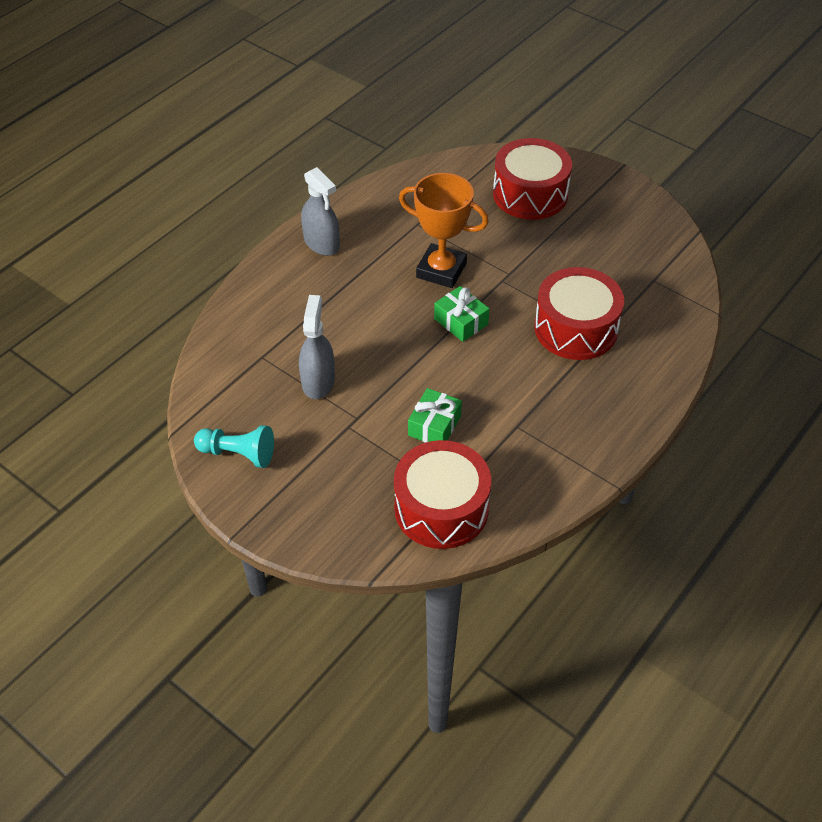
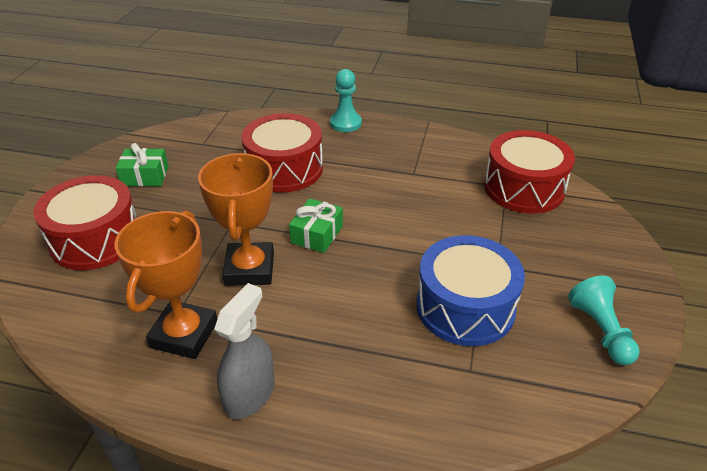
camera: 115 degrees left, 10 degrees down
(318, 381) = (465, 307): grey spray bottle -> blue drum
(394, 224) = (184, 334): none -> orange trophy
(434, 425) = (450, 214): green gift -> green gift (145, 176)
(646, 405) = (345, 123): none -> turquoise pawn

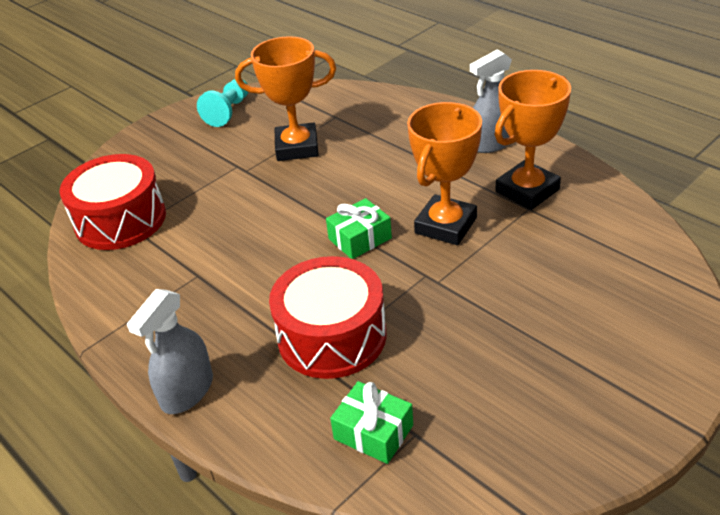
camera: 145 degrees left, 0 degrees up
(96, 239) = (601, 311): red drum -> none
(145, 176) = (522, 394): green gift -> green gift (373, 432)
(345, 123) = (187, 391): turquoise pawn -> grey spray bottle
(465, 307) = (297, 147): blue drum -> orange trophy

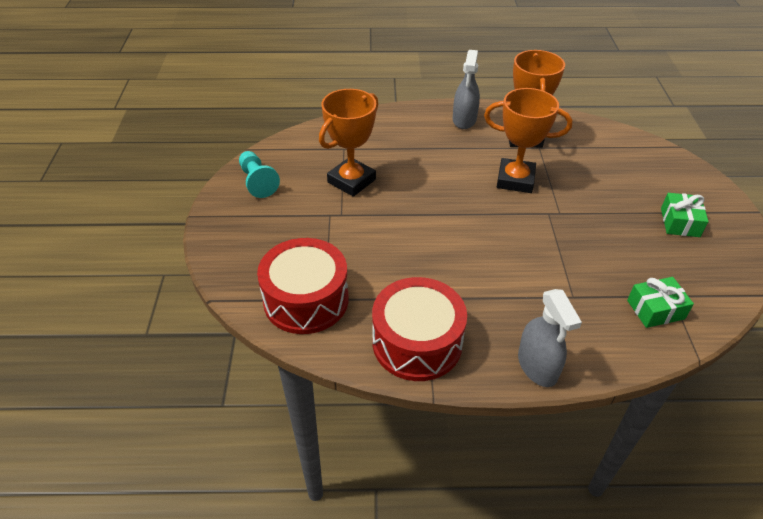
camera: 50 degrees left, 5 degrees up
(332, 336) = (558, 277): red drum -> red drum (417, 342)
(360, 238) = (483, 214): green gift -> green gift (680, 222)
(445, 225) = (515, 180): orange trophy -> orange trophy turned 60 degrees counterclockwise

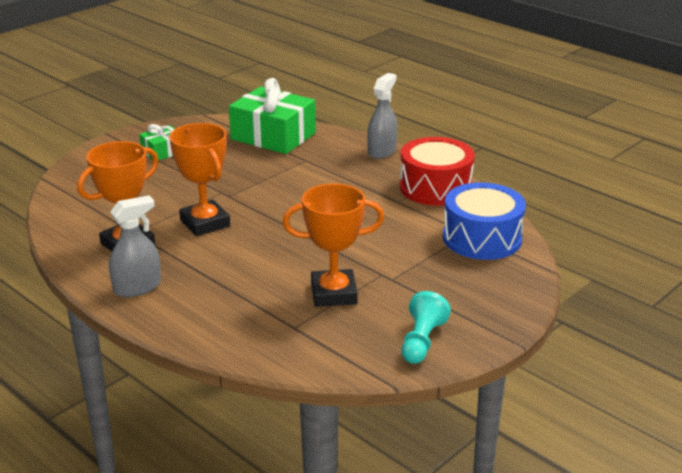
camera: 135 degrees left, 15 degrees down
(306, 300) = (482, 238): red drum -> blue drum
(655, 309) = (273, 136): green gift -> green gift, size x1.97

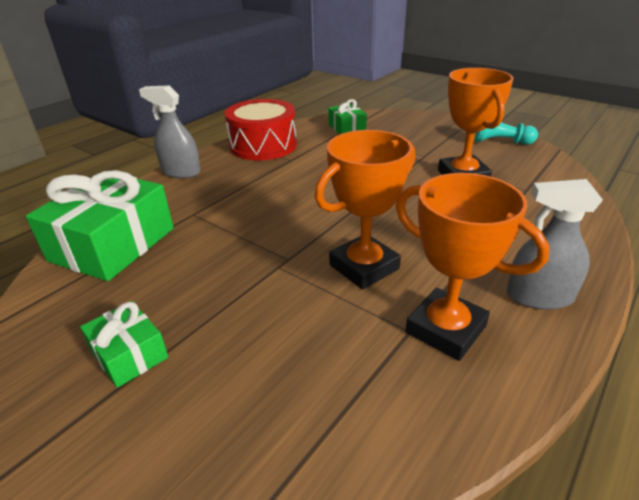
camera: 95 degrees left, 5 degrees up
(137, 287) = (539, 296): grey spray bottle -> grey spray bottle turned 45 degrees counterclockwise
(482, 238) = (347, 128): blue drum -> green gift

